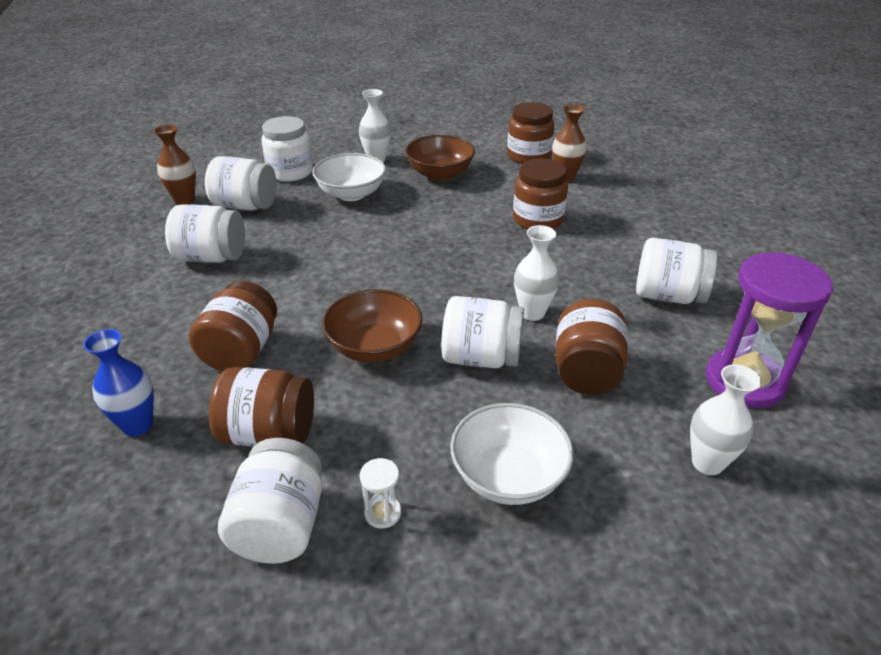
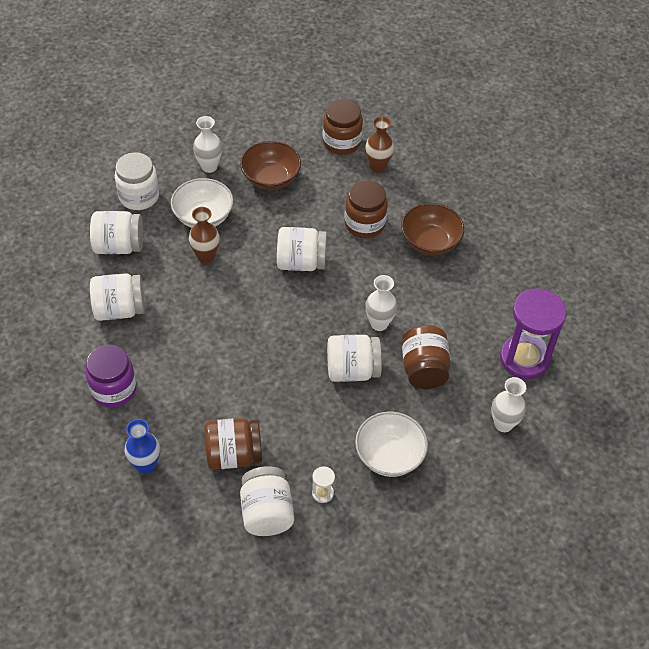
camera: 15 degrees left, 15 degrees up
(153, 331) = (114, 389): none -> purple jar
(184, 200) = (62, 247): brown vase -> brown vase (206, 256)
(241, 351) = (186, 394): brown jar -> none
(374, 347) = (277, 374): brown bowl -> brown bowl (430, 242)
(668, 296) = (471, 290): white jar -> white jar (301, 262)

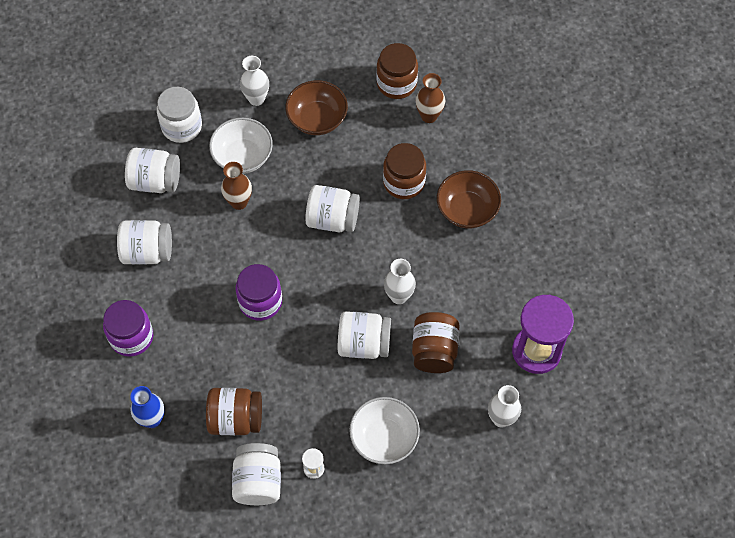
camera: 10 degrees right, 10 degrees up
(241, 343) = (260, 302): none -> purple jar

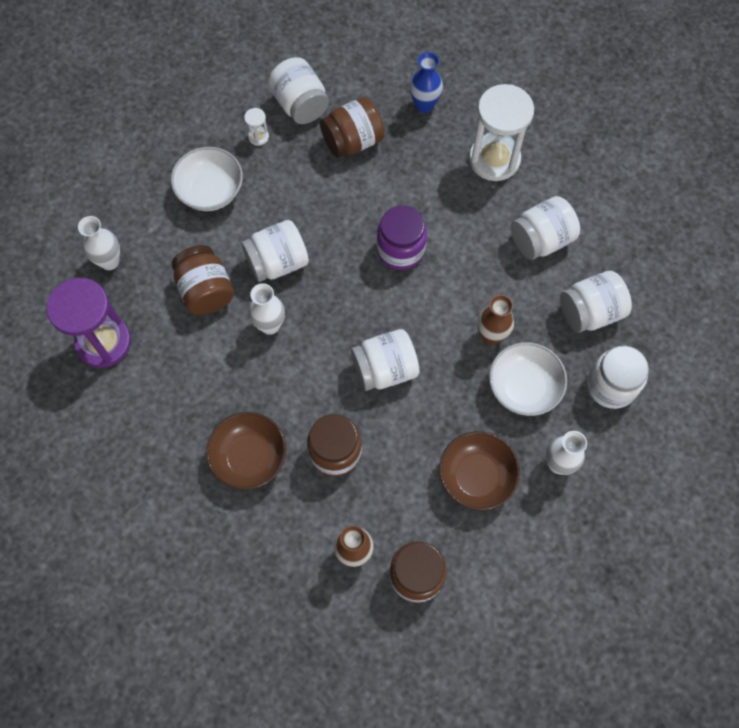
camera: 150 degrees right, 5 degrees up
(131, 337) = (494, 159): purple jar -> white hourglass

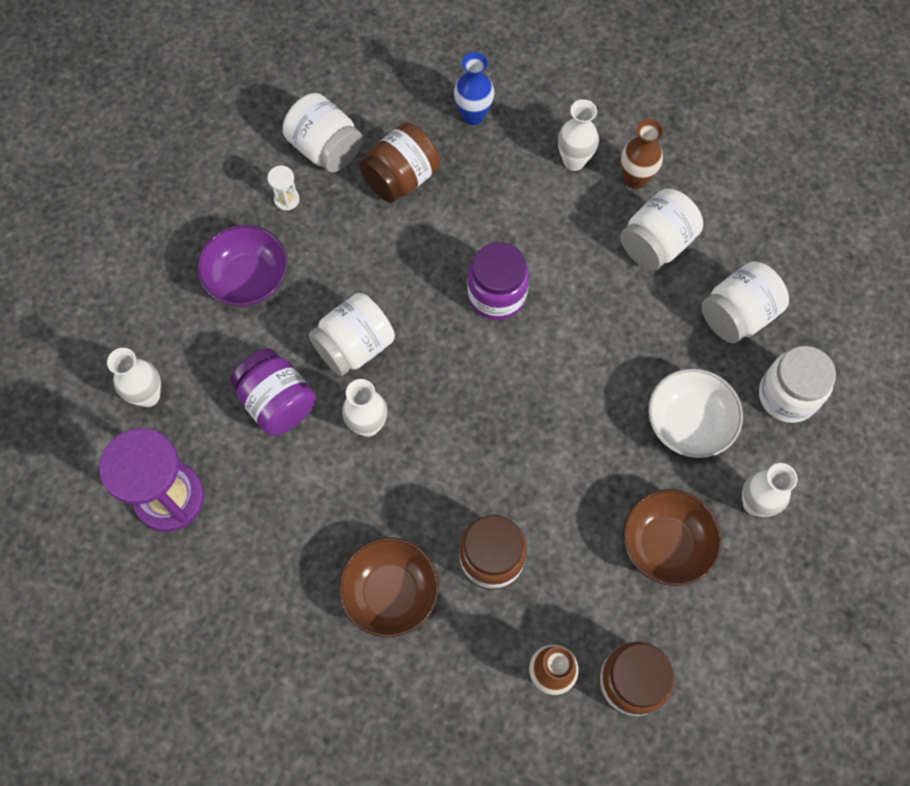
camera: 15 degrees left, 0 degrees up
(206, 291) = (277, 402): brown jar -> purple jar
(210, 191) = (248, 279): white bowl -> purple bowl
(385, 369) = (520, 443): white jar -> none
(491, 336) = (632, 371): brown vase -> brown vase (635, 179)
(494, 159) = (574, 161): white hourglass -> white vase

